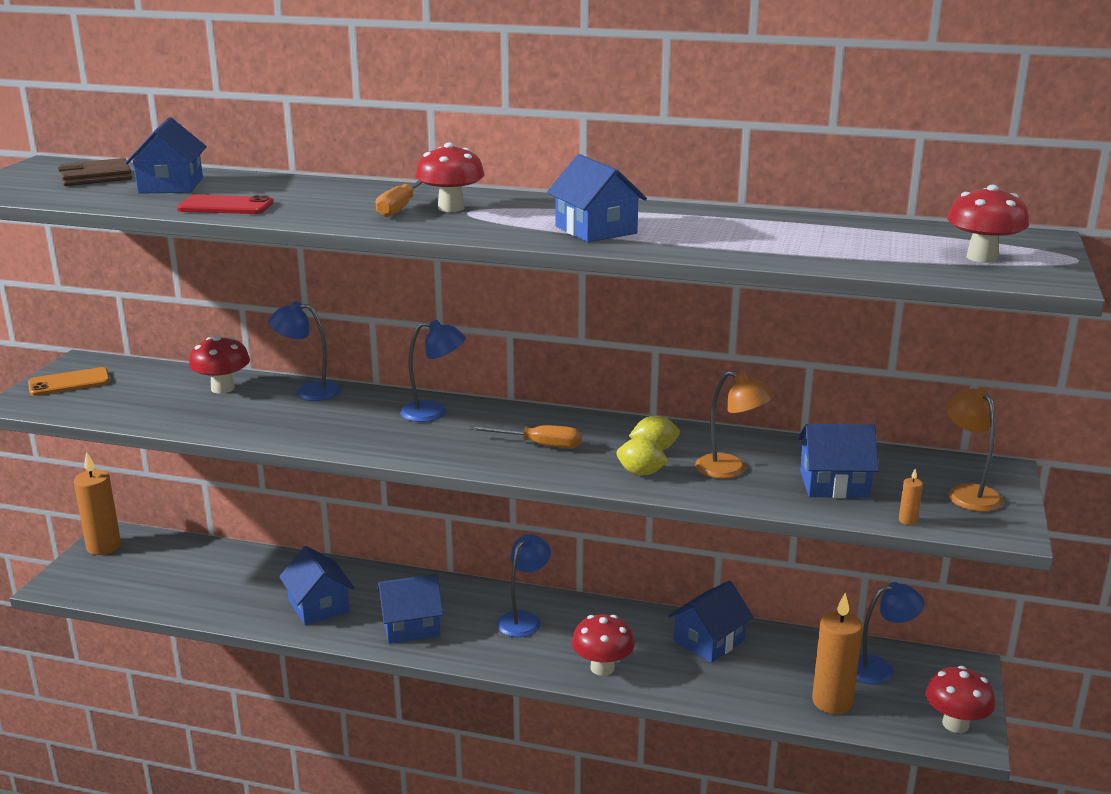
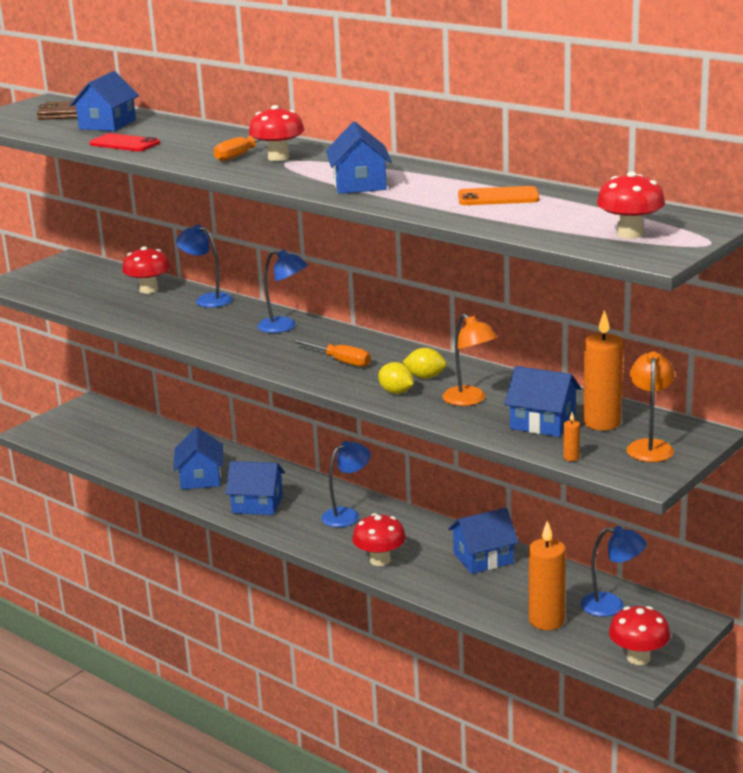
camera: 25 degrees right, 0 degrees up
(69, 383) = (49, 273): orange phone -> orange phone (498, 197)
(104, 547) = (78, 411): orange candle -> orange candle (602, 423)

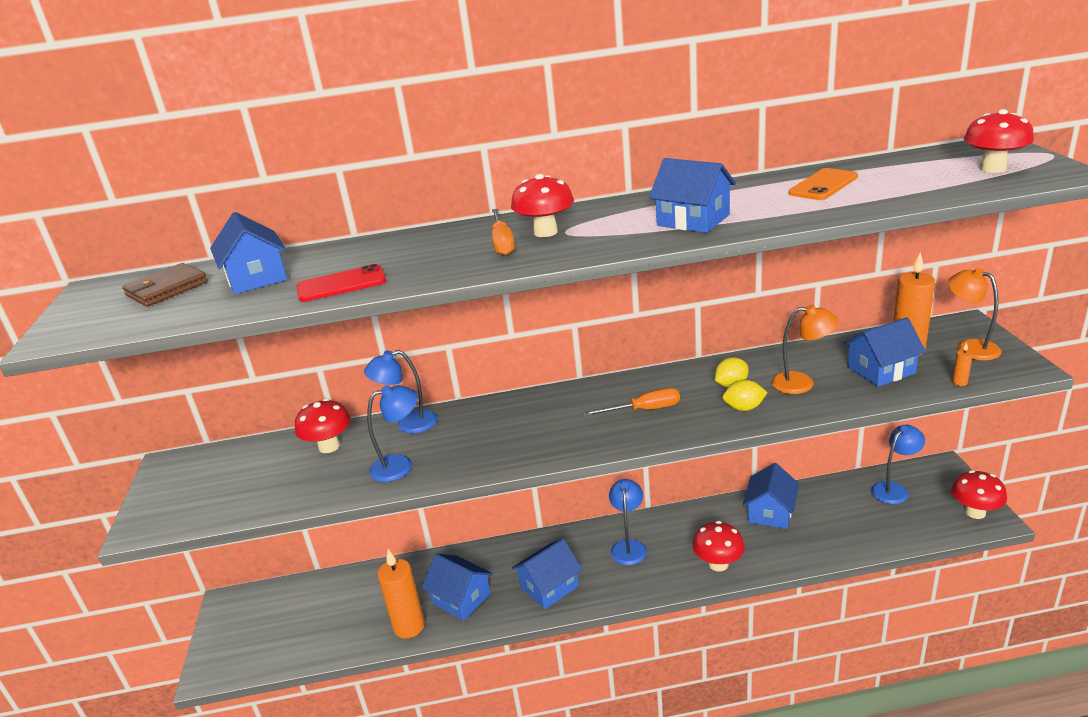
camera: 45 degrees left, 5 degrees up
(284, 327) = (532, 409): blue lamp -> blue lamp (400, 465)
(546, 621) = (889, 527): orange candle -> orange candle (409, 626)

